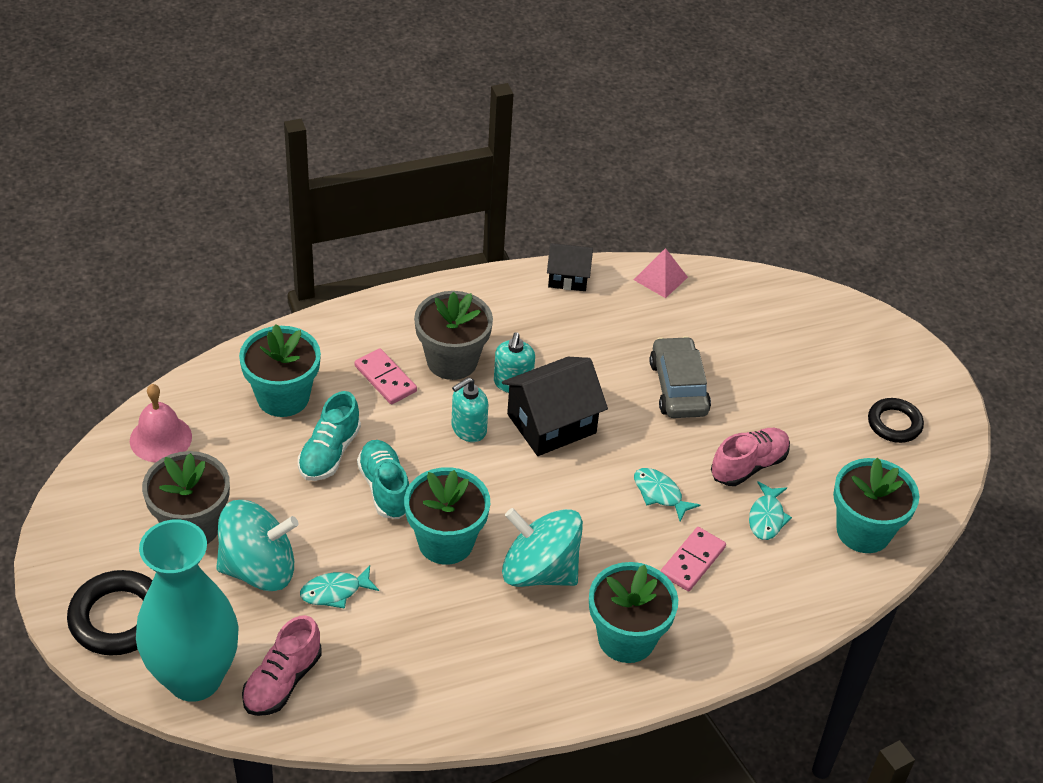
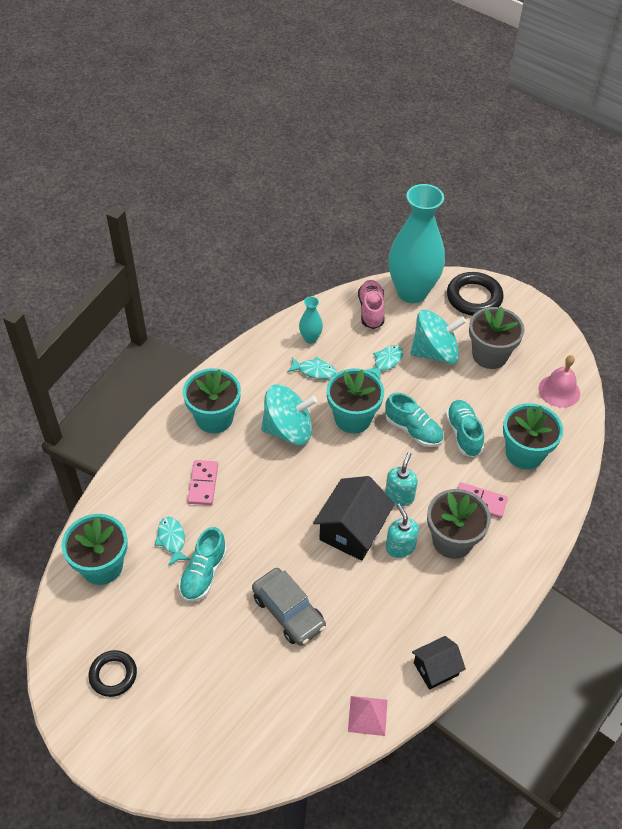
camera: 150 degrees right, 5 degrees up
(258, 568) = (435, 353): turquoise spinning top -> turquoise spinning top turned 150 degrees counterclockwise
(408, 685) = (310, 338): none -> turquoise vase
(660, 494) = (250, 518): turquoise fish -> turquoise fish (314, 371)
(748, 466) = (203, 573): pink shoe -> turquoise shoe

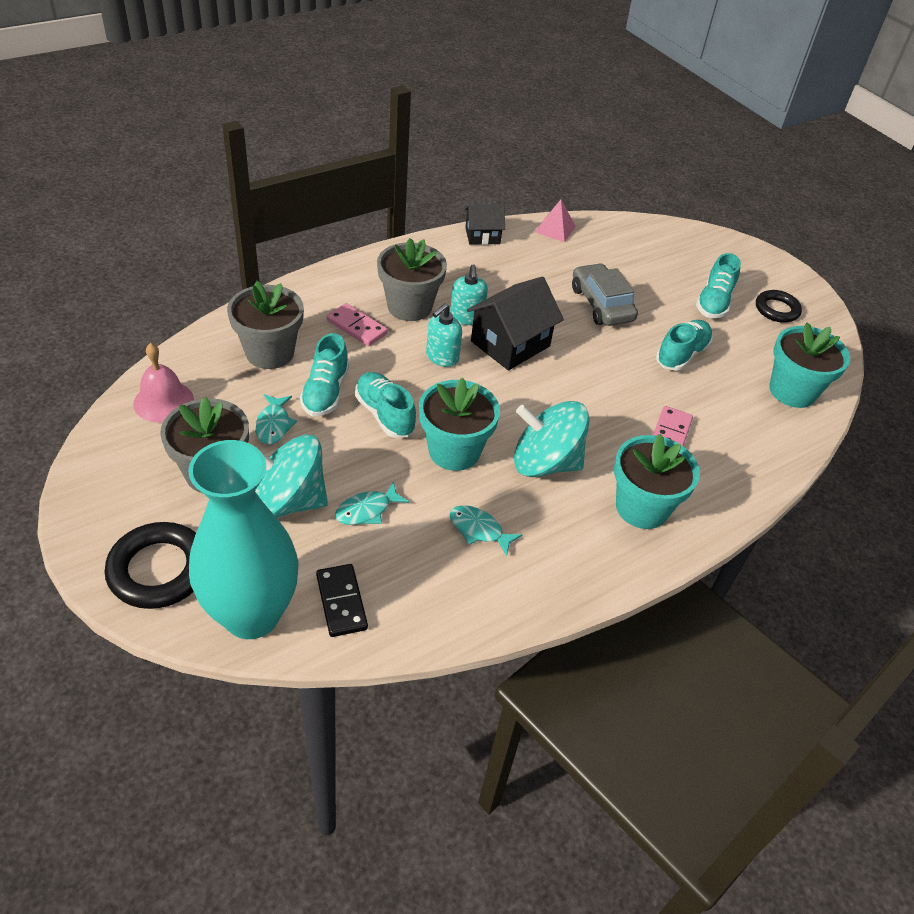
camera: 165 degrees left, 5 degrees down
(172, 540) = (713, 392): turquoise fish -> turquoise fish (273, 425)
(179, 660) = (714, 302): none -> turquoise shoe
(310, 338) = (463, 583): turquoise vase -> none
(371, 310) = (341, 602): pink shoe -> black domino
(524, 453) = (270, 352): turquoise flower pot -> grey flower pot

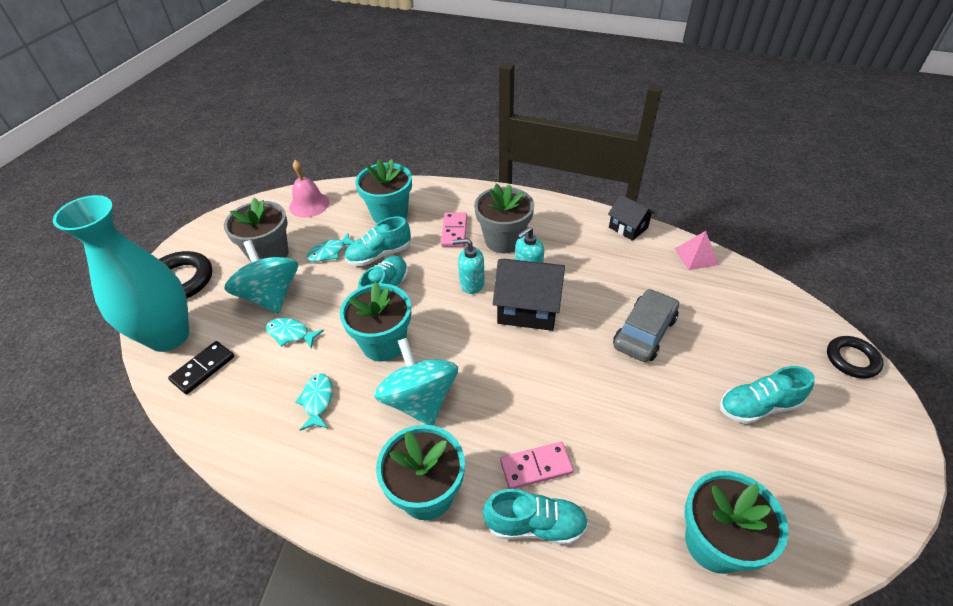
camera: 60 degrees right, 0 degrees up
(270, 352) = (390, 214): grey flower pot -> turquoise flower pot
(681, 354) = (651, 420): turquoise shoe -> turquoise shoe (535, 525)
(776, 309) = (824, 464): black ring -> black ring (852, 359)

